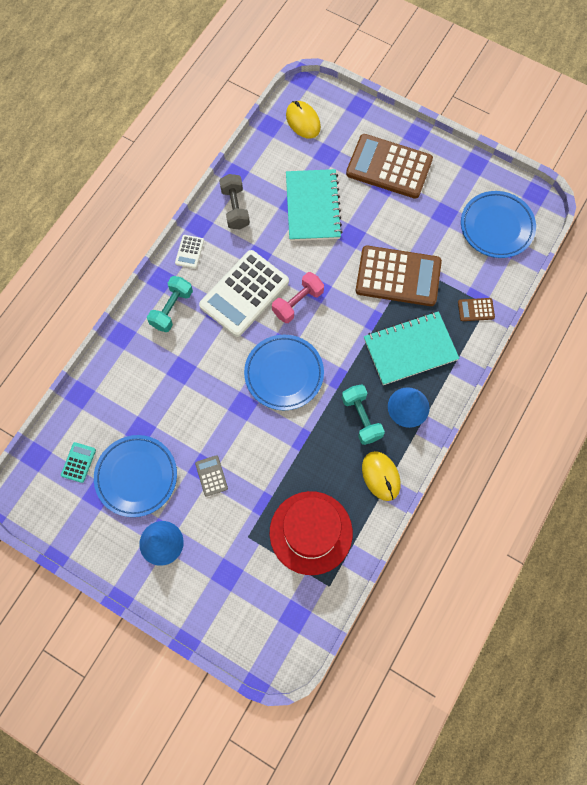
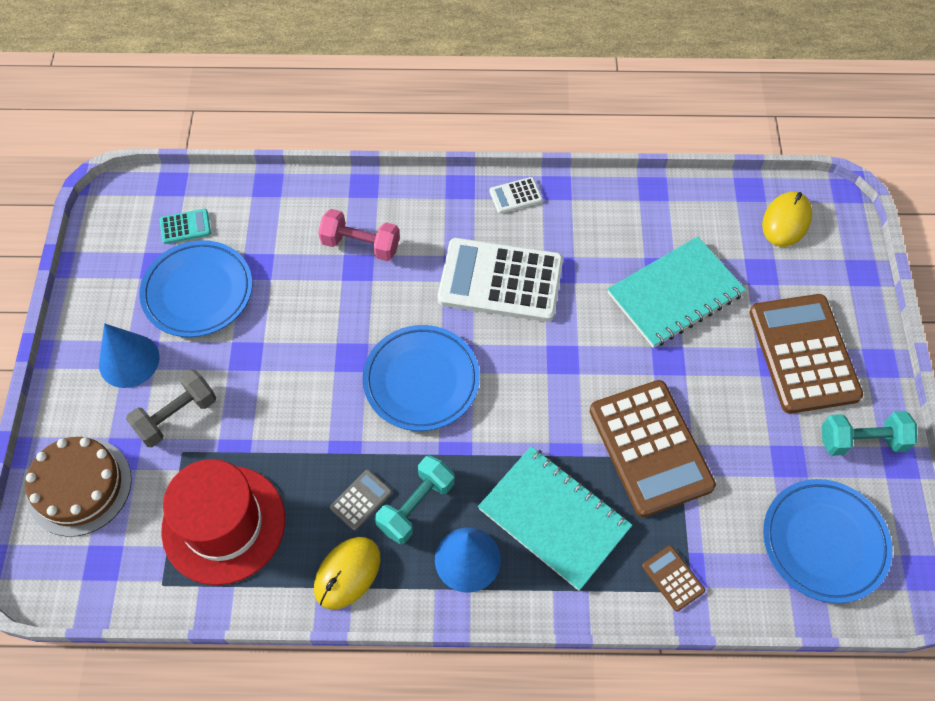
camera: 60 degrees right, 10 degrees down
(172, 309) = (429, 217): turquoise dumbbell -> turquoise dumbbell (861, 441)
(211, 476) = (240, 370): grey calculator -> grey calculator (361, 500)
(234, 610) = (79, 486): none -> brown cake
(235, 208) = (607, 211): grey dumbbell -> grey dumbbell (176, 416)
(297, 302) = (529, 346): pink dumbbell -> pink dumbbell (361, 244)

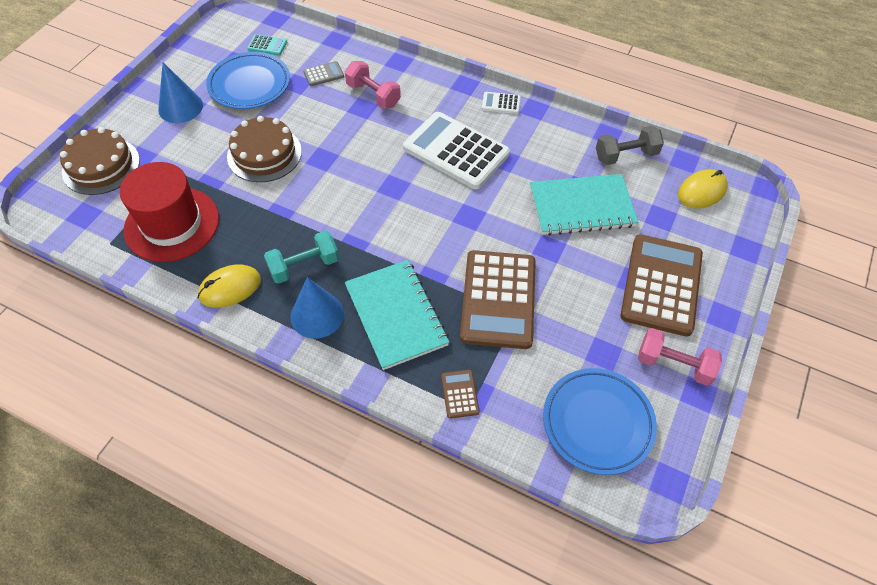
camera: 25 degrees right, 5 degrees down
(176, 416) = (187, 149): grey dumbbell -> grey dumbbell (625, 155)
(277, 380) = (264, 154): none -> brown cake
(361, 500) = (270, 247): grey calculator -> grey calculator (323, 74)
(421, 380) = (359, 191): blue plate -> none
(861, 441) = (674, 365): turquoise dumbbell -> pink dumbbell

